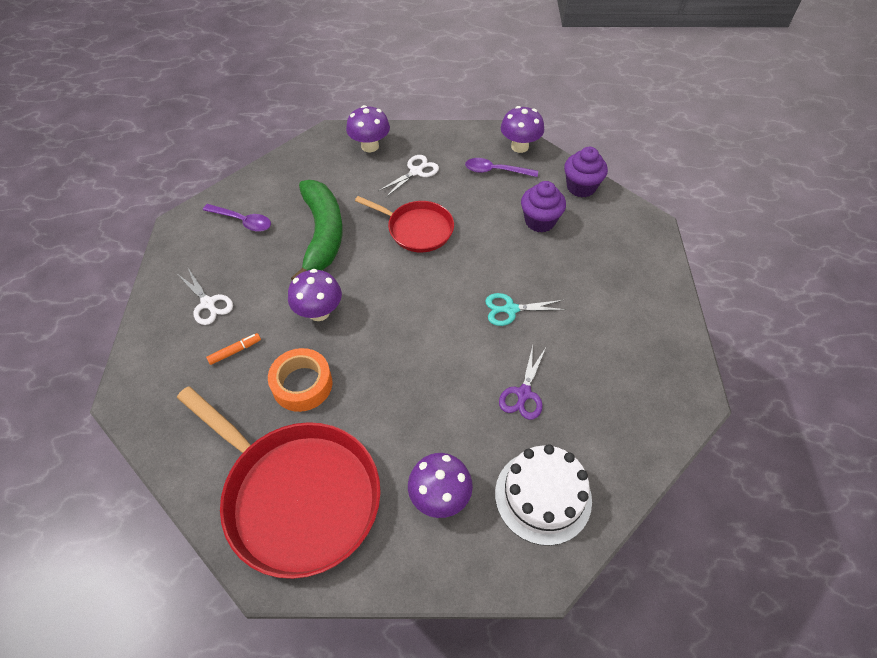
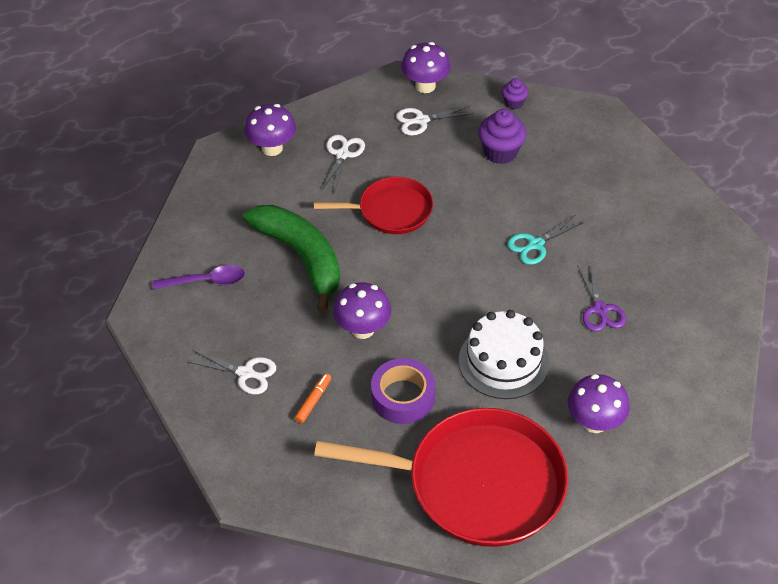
camera: 30 degrees left, 5 degrees down
(302, 384) = (403, 397): orange tape -> purple tape
(495, 171) = (421, 121): purple spoon -> white scissors
(543, 496) = (673, 380): white cake -> white cake (503, 361)
(581, 187) = (514, 103): purple cupcake -> purple cupcake, size x0.58

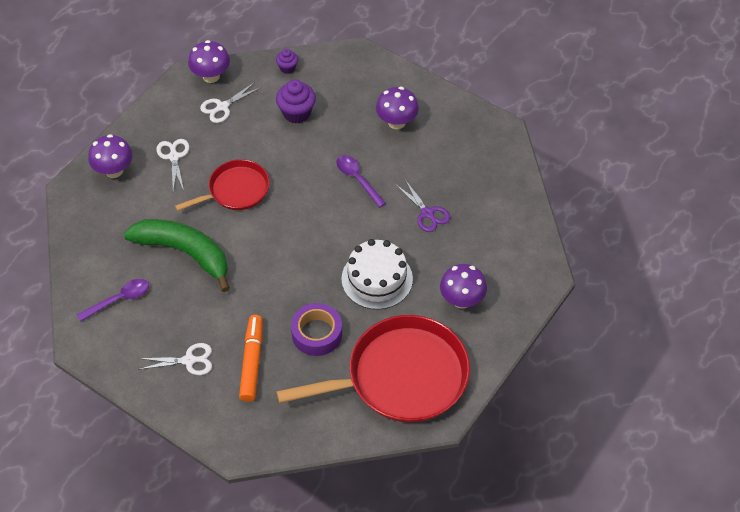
camera: 25 degrees left, 5 degrees up
(313, 401) = (252, 362): orange marker -> orange marker, size x1.92
(362, 329) = (261, 293): purple mushroom -> purple mushroom (396, 122)
(535, 245) = (357, 179): turquoise scissors -> purple spoon

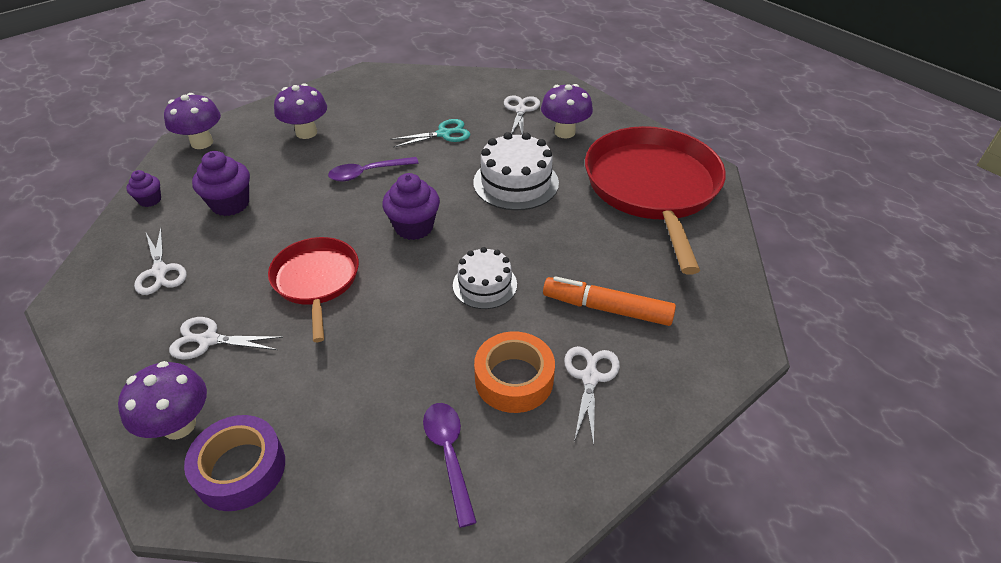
camera: 75 degrees left, 10 degrees down
(179, 319) = (514, 379): none -> orange tape
(184, 253) = (396, 354): green banana -> none
(211, 76) = (93, 275): purple mushroom -> purple mushroom (202, 143)
(256, 285) = (484, 285): none -> white cake
(303, 227) = (414, 227): none -> purple cupcake
(317, 333) = (578, 242): purple tape -> purple tape (240, 469)
(427, 213) = (444, 134): purple scissors -> turquoise scissors
(485, 260) = (521, 110): none -> white scissors

